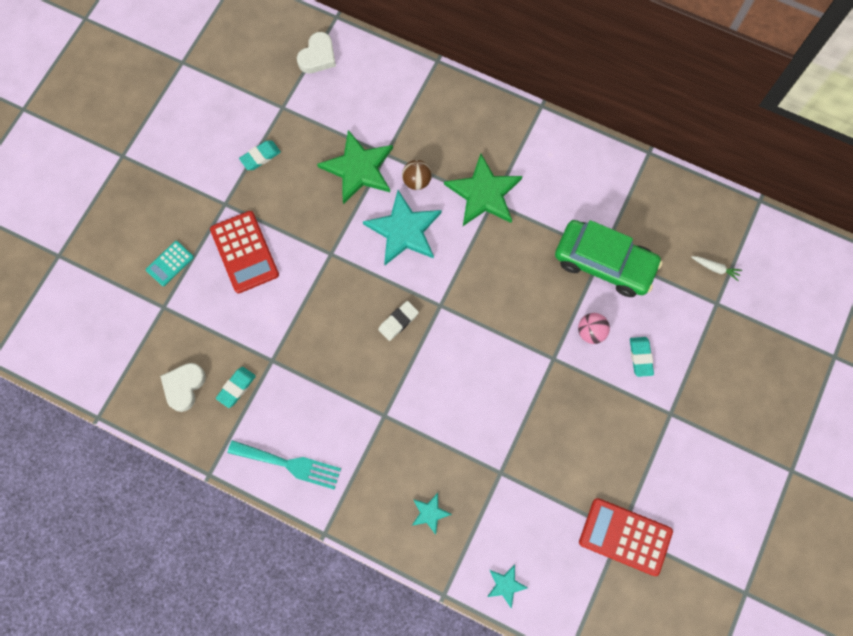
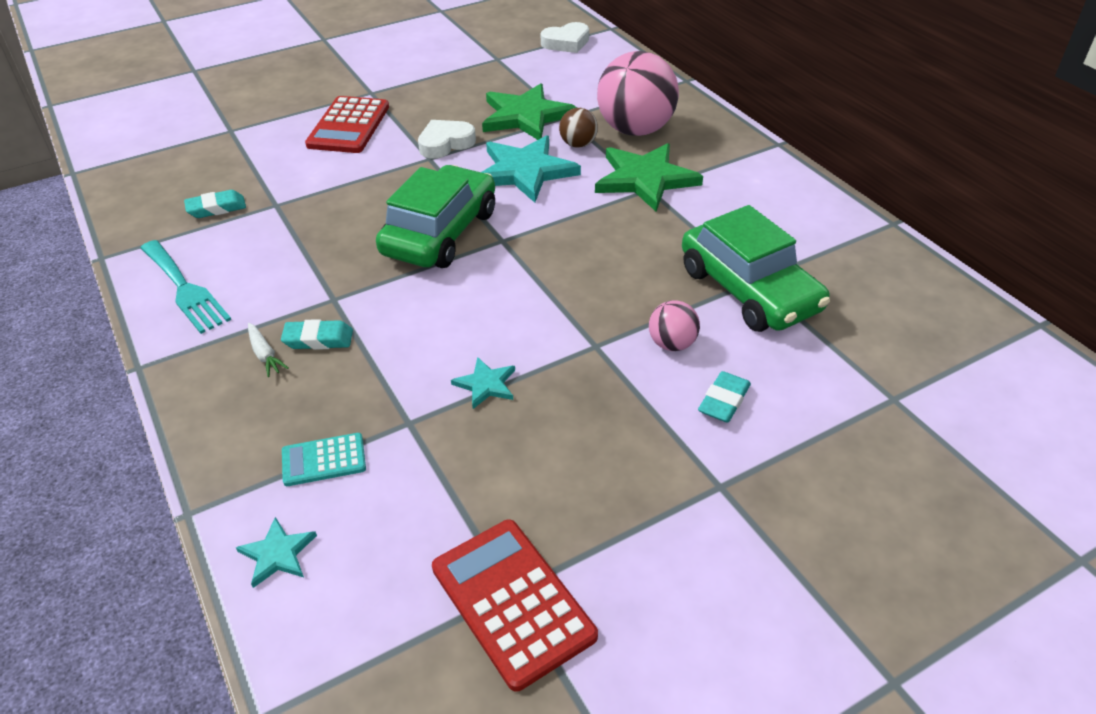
camera: 35 degrees right, 30 degrees down
(170, 263) = (274, 108): turquoise calculator -> turquoise calculator (324, 460)
(184, 386) = (172, 186): white heart -> white heart (445, 143)
(260, 157) = (440, 78): turquoise eraser -> turquoise eraser (318, 339)
(398, 321) = (440, 233): white eraser -> green car
(430, 513) = (275, 415): turquoise star -> turquoise star (486, 384)
(442, 142) = (635, 130): none -> pink ball
(715, 268) = (917, 362): white carrot -> white carrot (265, 354)

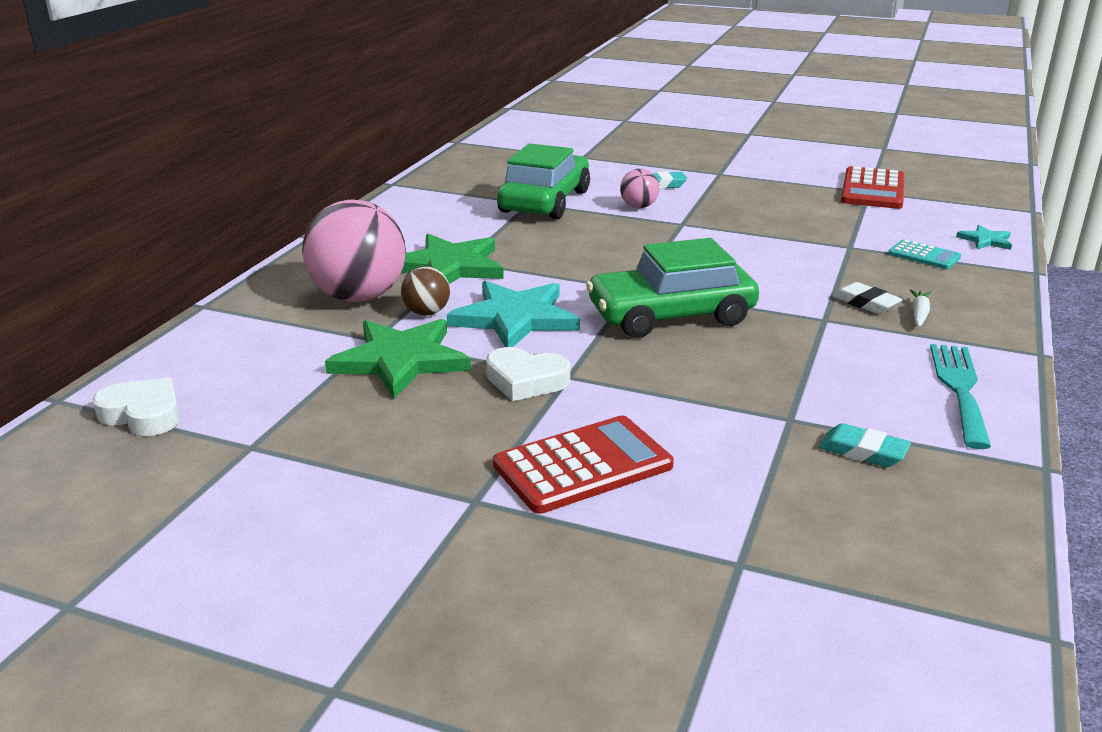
camera: 130 degrees left, 15 degrees down
(318, 339) = (866, 303): turquoise eraser -> white eraser
(486, 384) = (777, 239): turquoise star -> none

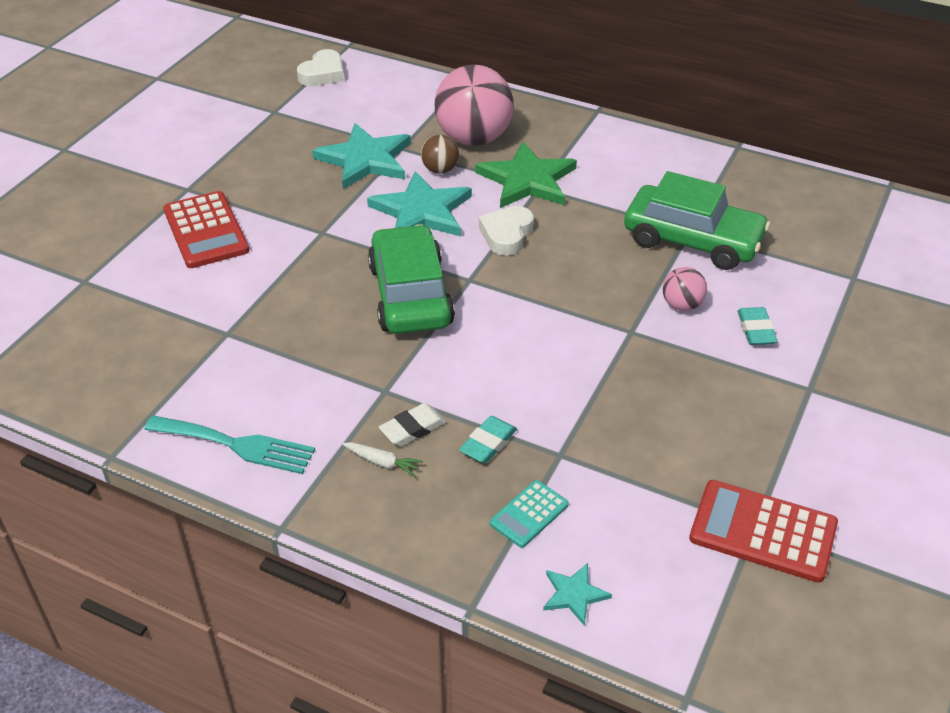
camera: 95 degrees right, 15 degrees up
(400, 360) = (365, 159): green star -> turquoise star
(526, 380) = (321, 213): white heart -> white heart (506, 234)
(863, 451) = (171, 361): turquoise eraser -> turquoise eraser (488, 443)

